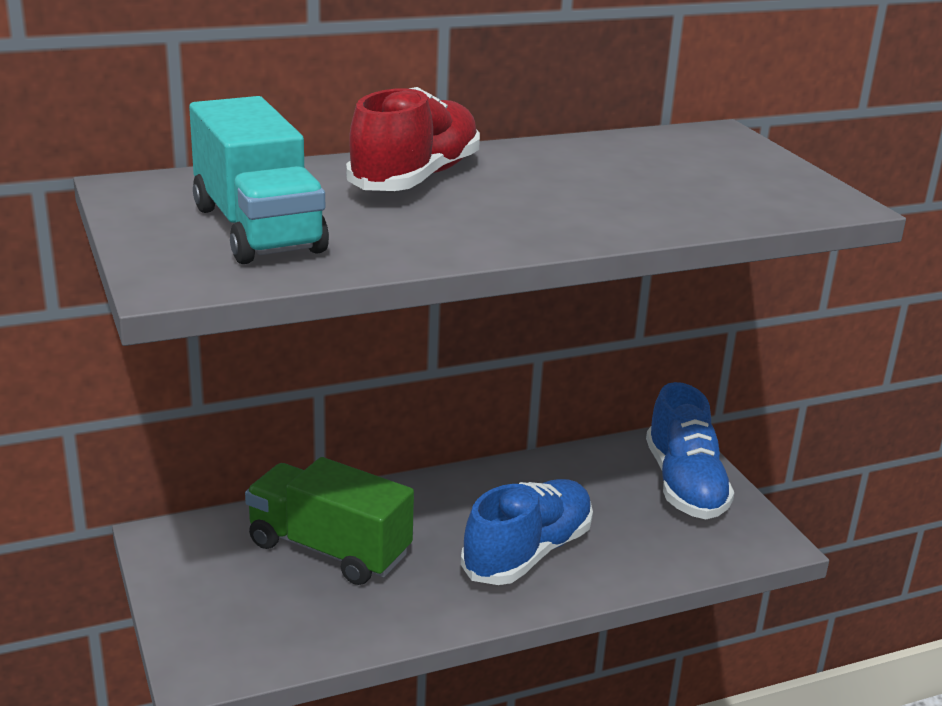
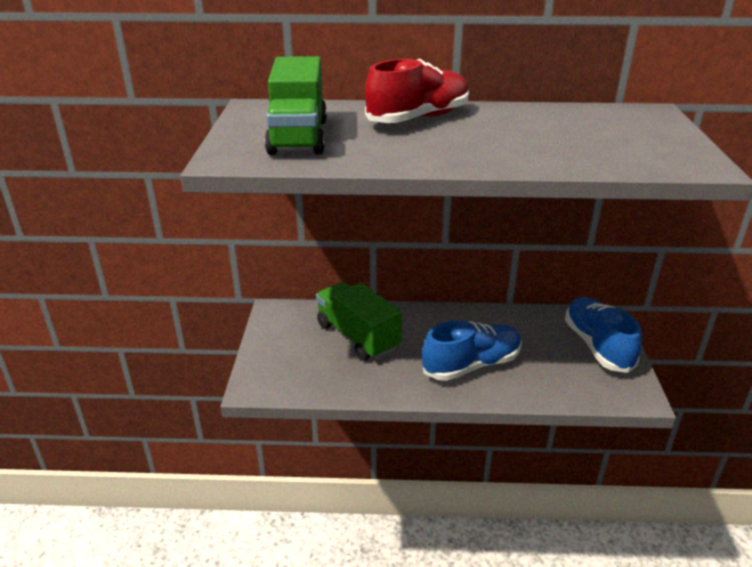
camera: 25 degrees right, 5 degrees up
(257, 229) = (298, 137): turquoise truck -> green truck
(684, 485) = (597, 346): blue shoe -> blue shoe turned 150 degrees clockwise

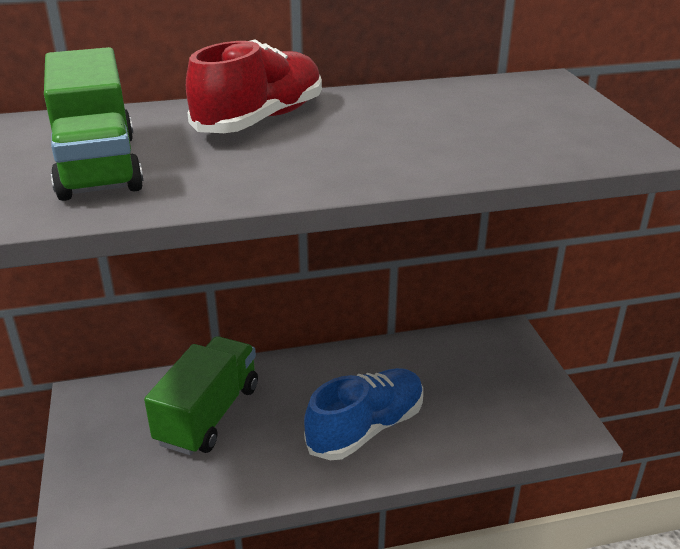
camera: 15 degrees left, 0 degrees up
(358, 336) = (208, 414): green truck -> green truck turned 75 degrees clockwise
(597, 346) = (509, 373): blue shoe -> none

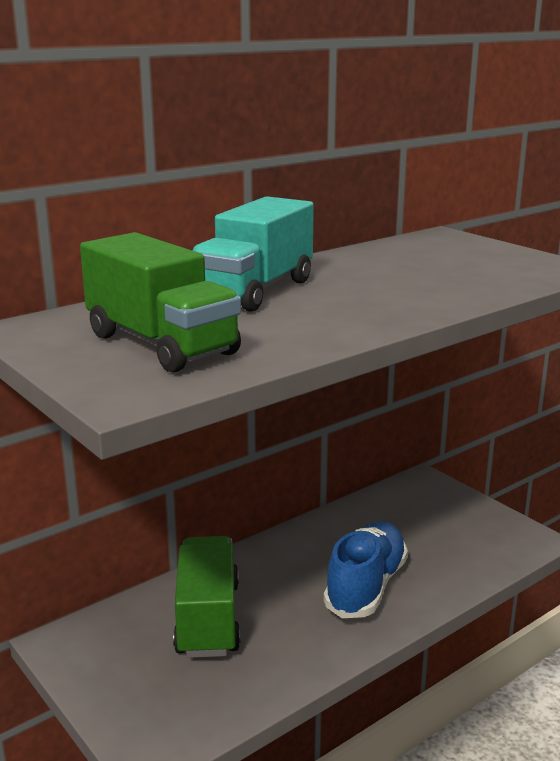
camera: 25 degrees left, 10 degrees down
(260, 120) = (254, 291): red shoe -> turquoise truck

